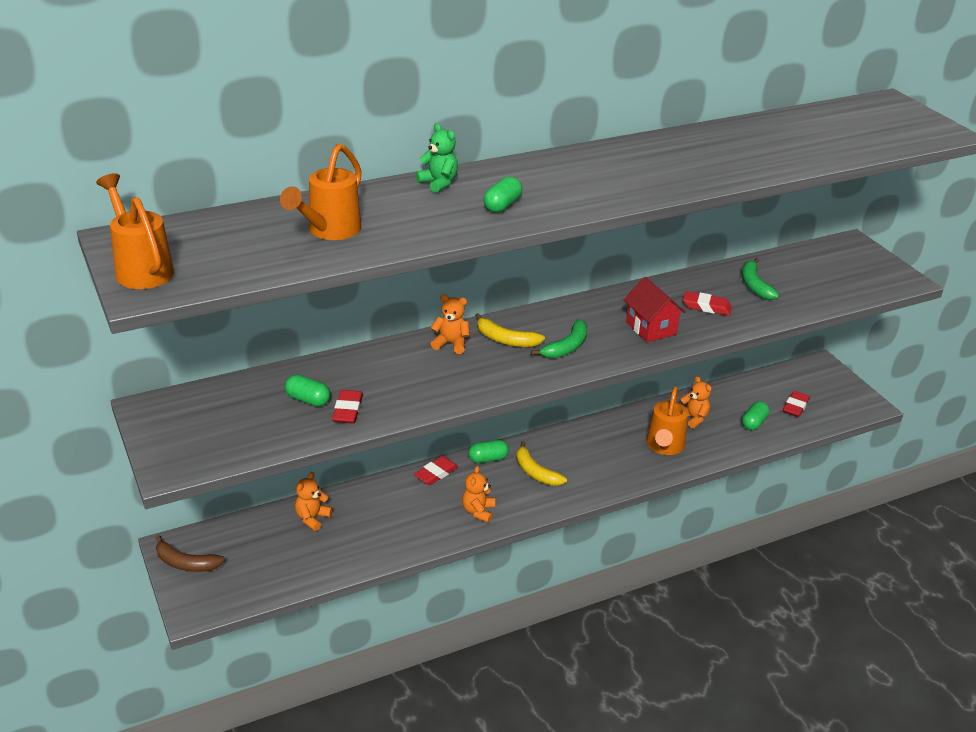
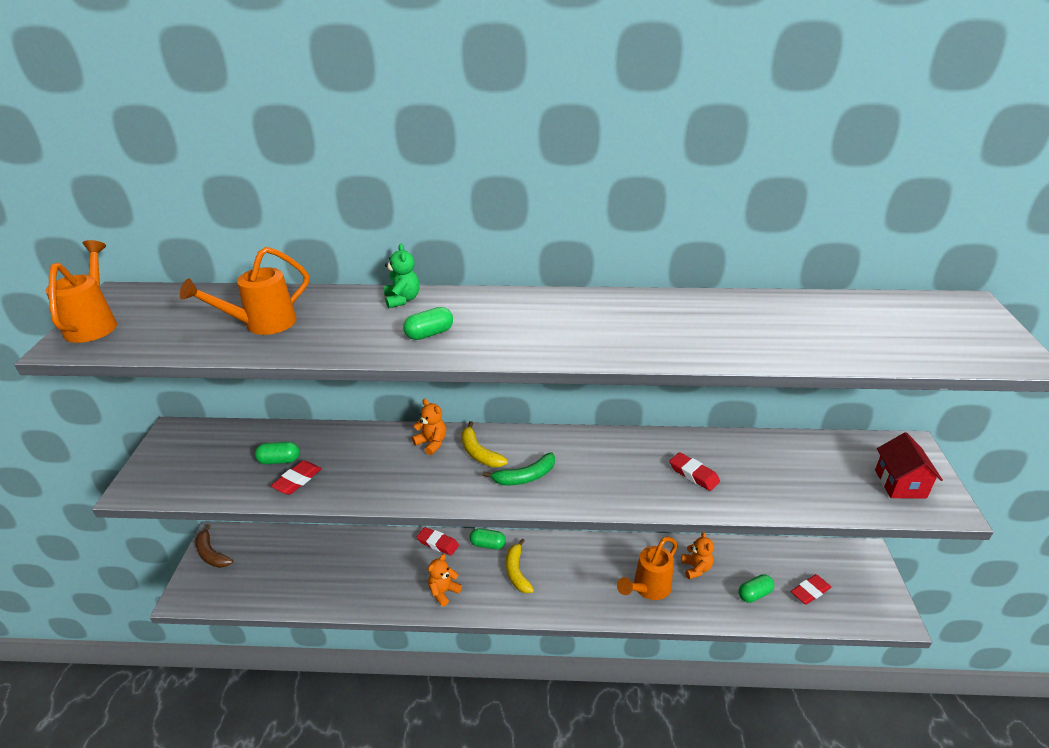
camera: 30 degrees right, 0 degrees up
(308, 400) = (279, 460): green capsule -> green capsule turned 60 degrees counterclockwise
(312, 518) = (320, 549): orange teddy bear -> none
(436, 473) = (438, 543): red eraser -> red eraser turned 45 degrees clockwise
(651, 328) = (619, 481): red house -> red house (900, 484)
(754, 285) = (763, 465): green banana -> none

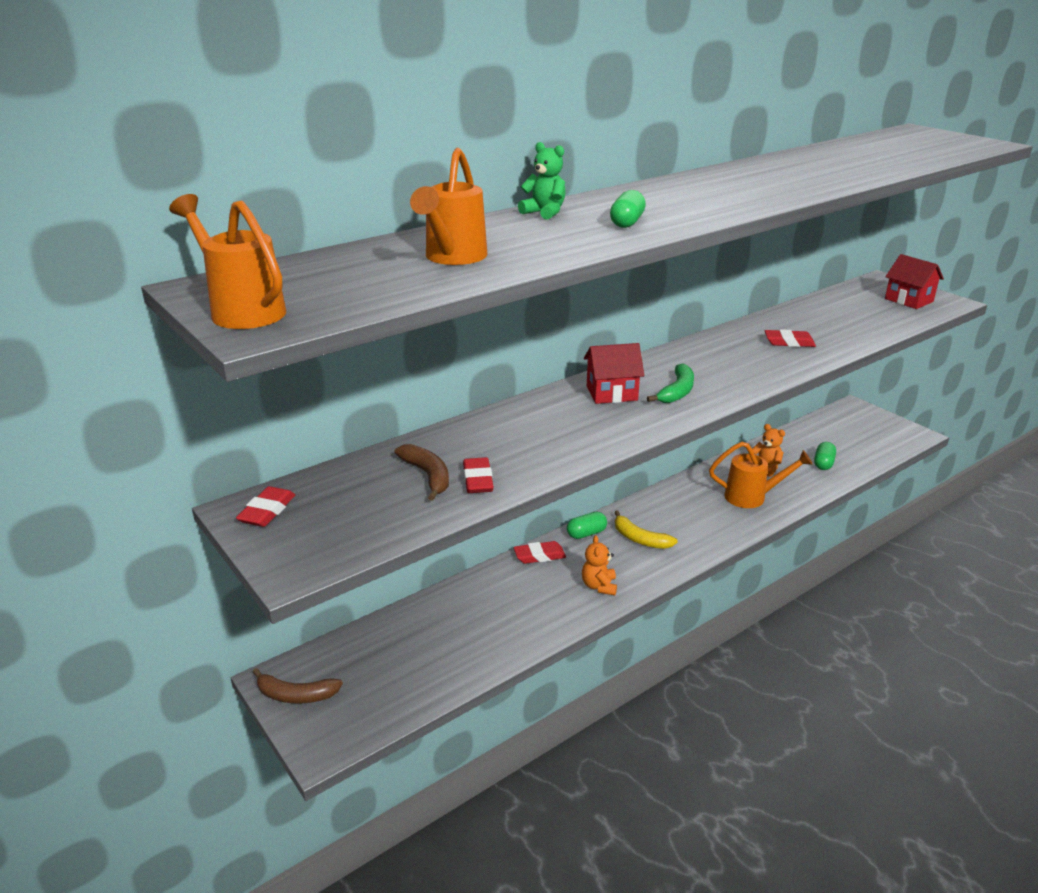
camera: 40 degrees left, 5 degrees down
(279, 460) = (427, 476): green capsule -> brown banana
(431, 443) = (557, 403): orange teddy bear -> none
(479, 453) = (611, 393): yellow banana -> red house
(648, 589) = (752, 497): orange watering can -> orange watering can turned 90 degrees counterclockwise
(810, 591) = (852, 445): red eraser -> red eraser (267, 511)

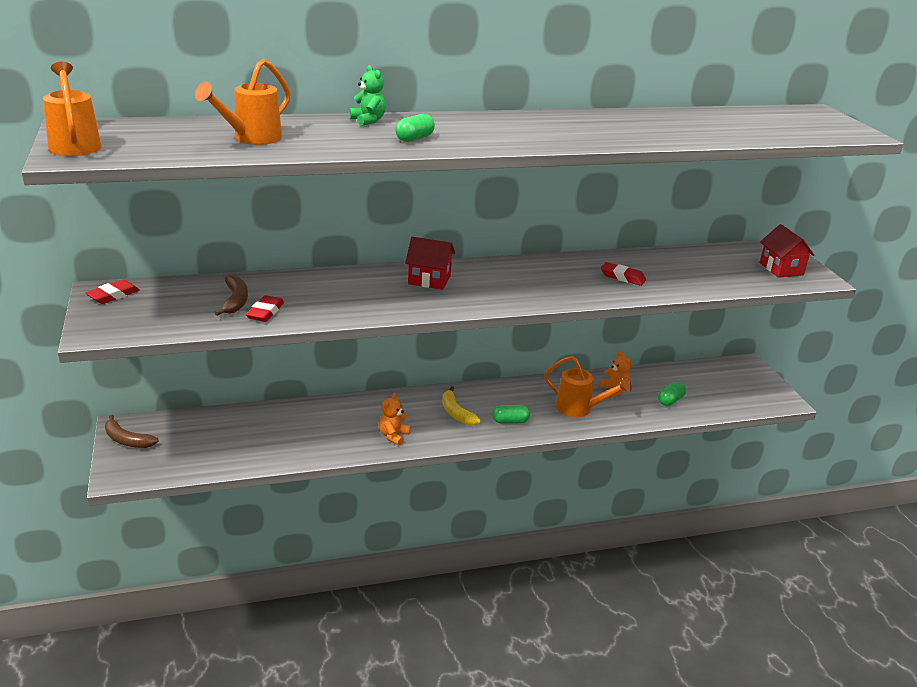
camera: 20 degrees right, 0 degrees up
(539, 556) = (368, 402): red eraser -> none
(586, 533) = (418, 397): green capsule -> green capsule (510, 421)
(677, 391) = (481, 291): green banana -> none

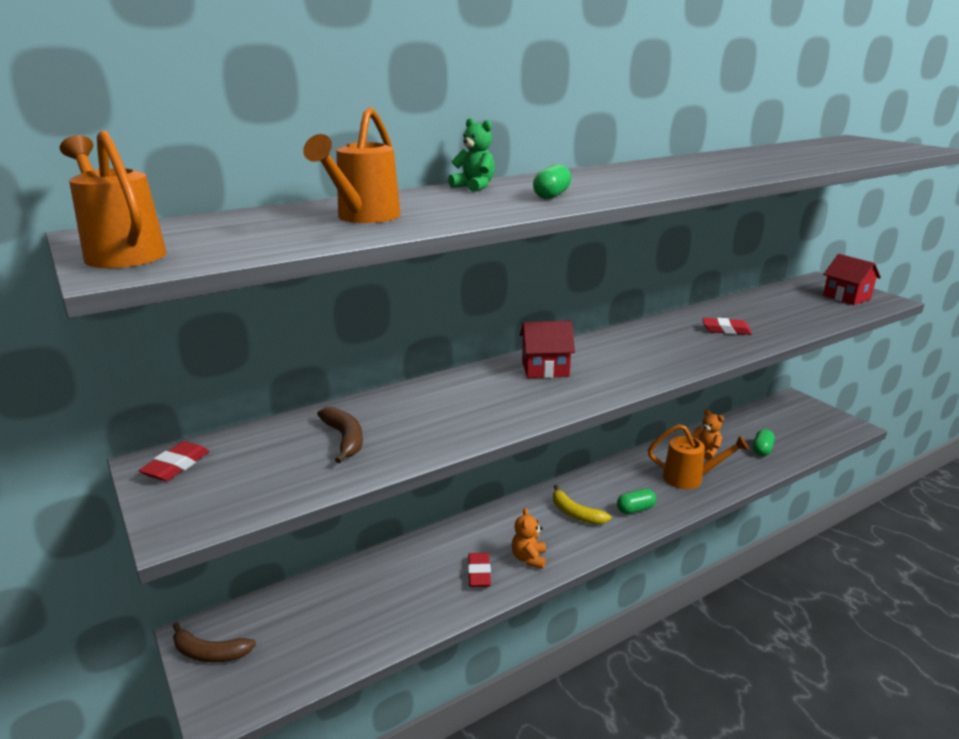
camera: 15 degrees left, 5 degrees down
(265, 312) = (393, 445): red eraser -> red eraser (479, 573)

